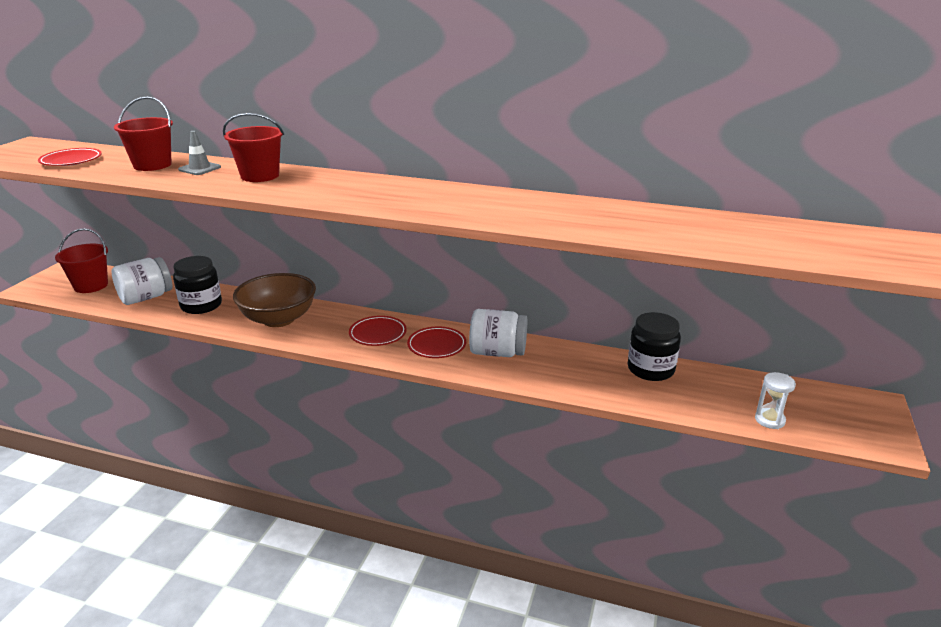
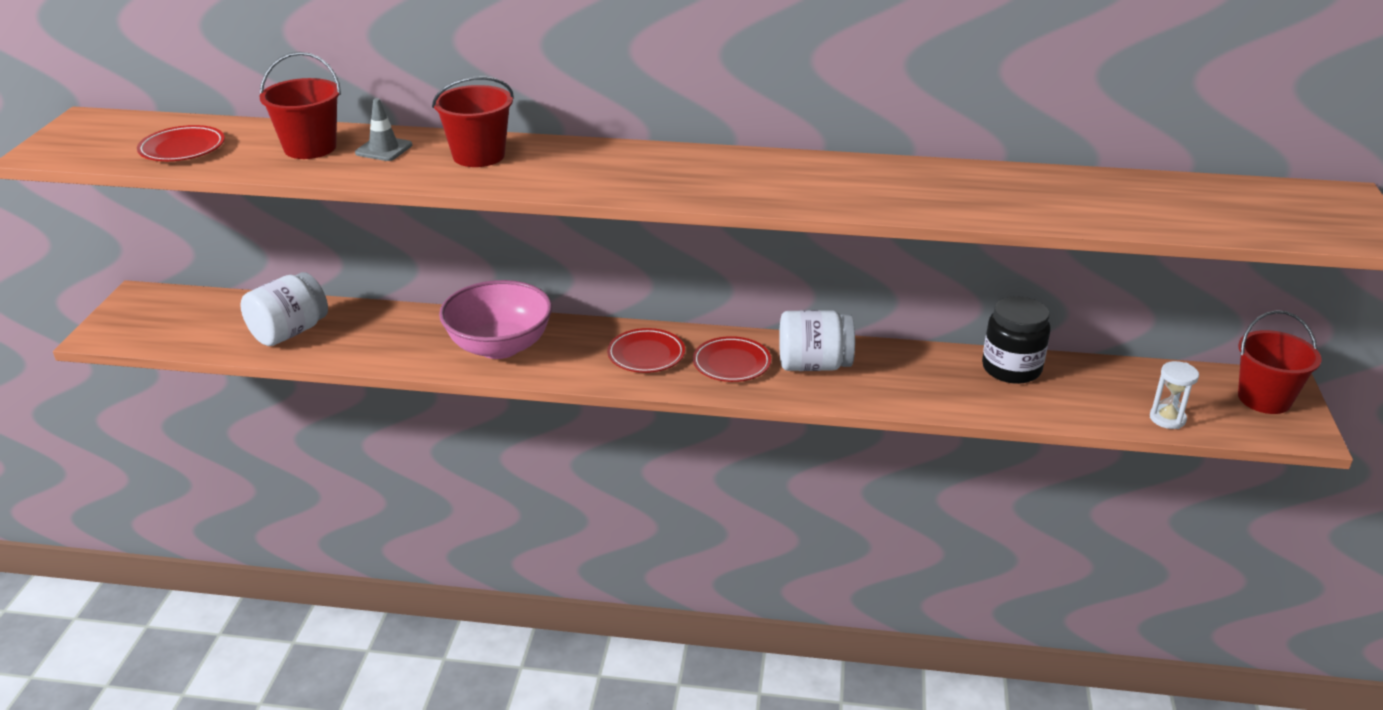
camera: 10 degrees left, 5 degrees up
(91, 286) = (194, 321): red bucket -> red bucket (1264, 399)
(201, 305) = (378, 336): black jar -> none
(278, 319) = (499, 346): brown bowl -> pink bowl

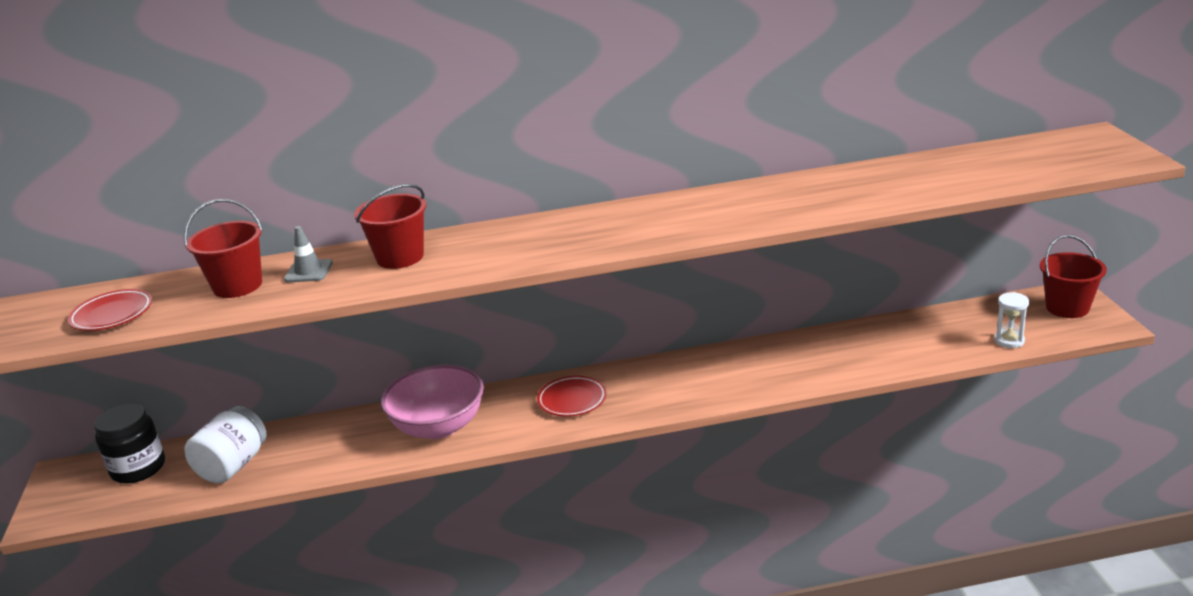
camera: 15 degrees left, 5 degrees down
(731, 363) = (648, 388): red plate -> none
(814, 365) = (716, 371): white jar -> none
(1011, 368) = (871, 333): black jar -> black jar (138, 468)

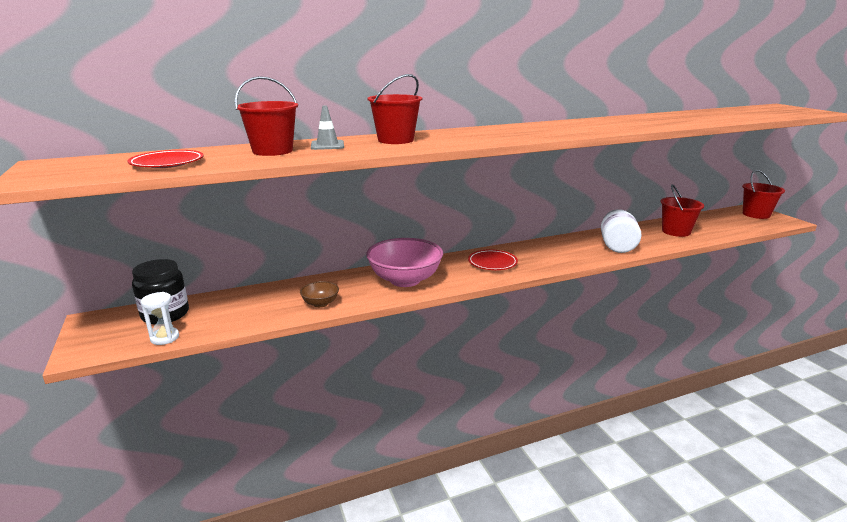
camera: 15 degrees left, 5 degrees down
(233, 466) = (250, 309): white jar -> white jar (617, 246)
(317, 461) = (320, 303): none -> brown bowl
(894, 344) = (676, 231): none -> red bucket
(1009, 341) = (740, 228): white hourglass -> white hourglass (165, 338)

